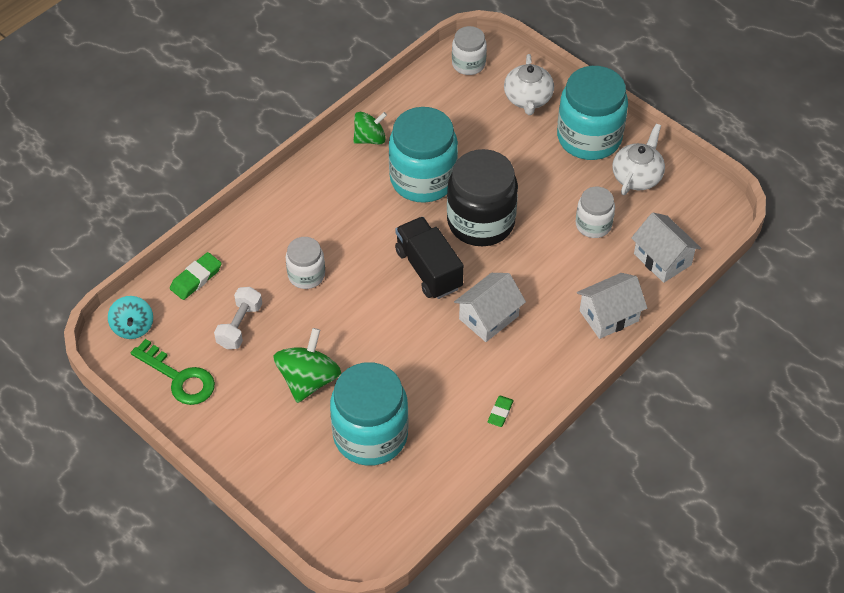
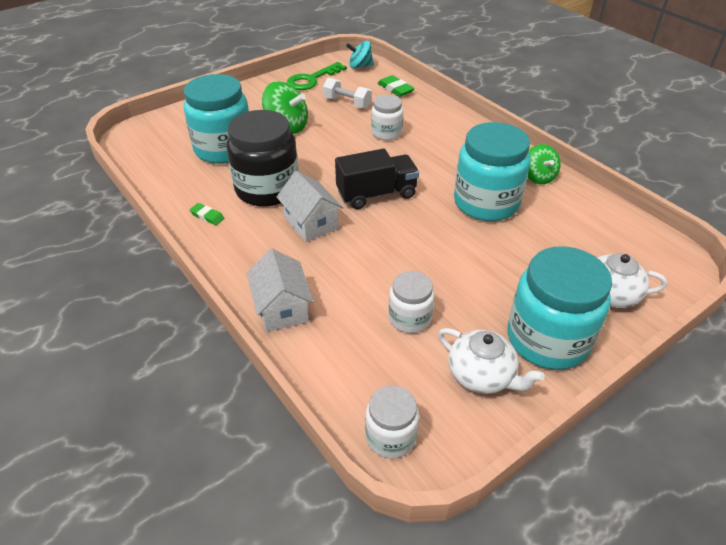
camera: 100 degrees right, 10 degrees down
(468, 64) = (656, 253): white jar -> white jar (391, 437)
(481, 222) = (427, 233): black jar -> black jar (267, 189)
(662, 259) = (346, 373): white house -> none

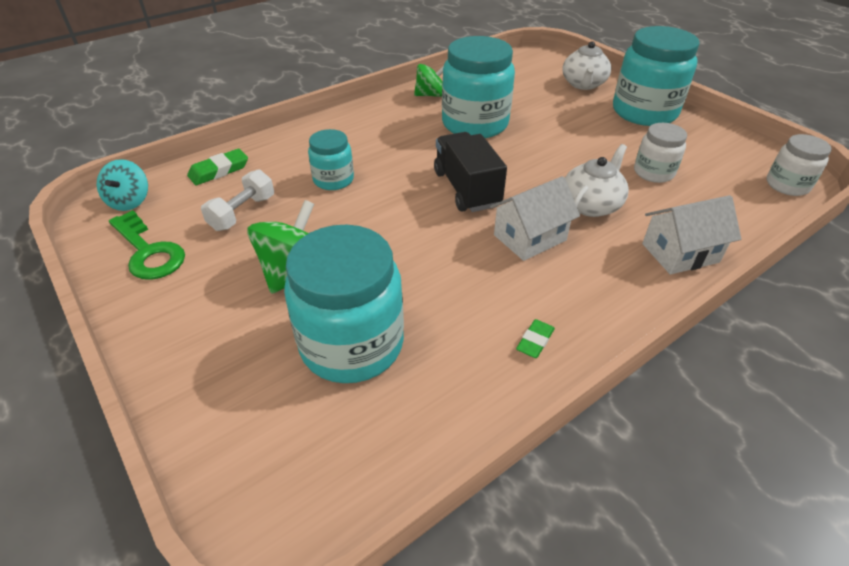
camera: 90 degrees left, 0 degrees up
(267, 189) = (463, 282): black jar -> none
(386, 133) = (333, 180): white jar -> turquoise jar
(482, 375) = (698, 142): white teapot -> white teapot (591, 205)

